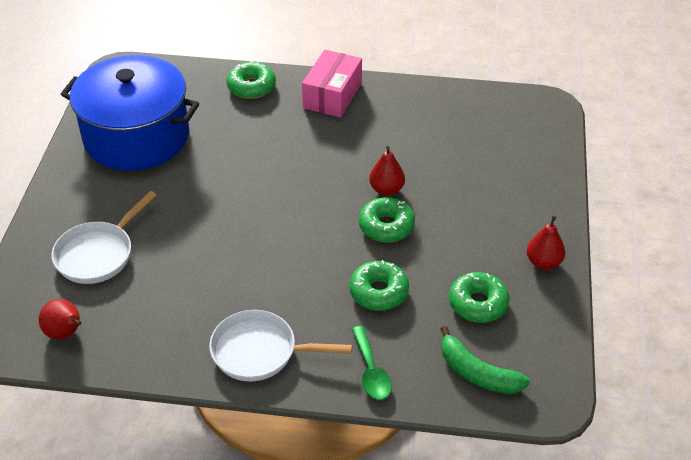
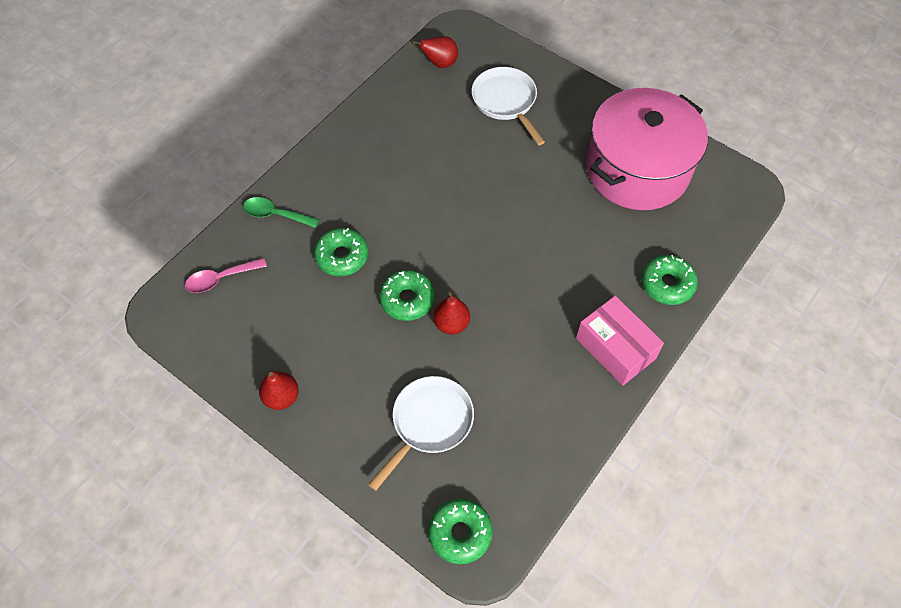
camera: 120 degrees right, 15 degrees up
(136, 137) = (637, 169): blue pot -> pink pot
(260, 351) = (343, 158): white pan -> white pan (429, 423)
(477, 373) = (220, 279): green banana -> pink spoon
(478, 304) = (279, 318): green donut -> green donut (460, 533)

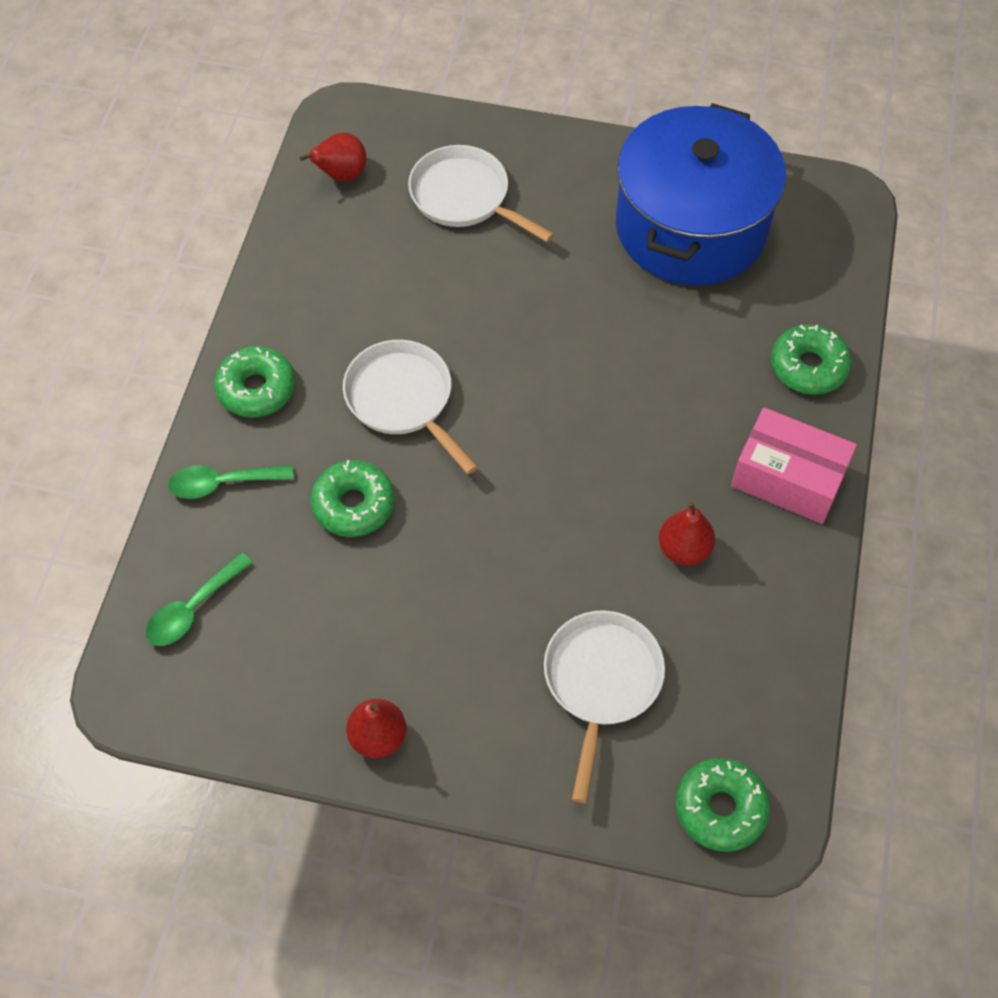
camera: 25 degrees left, 0 degrees up
(220, 279) = (193, 608): pink spoon -> green spoon
(404, 207) = (403, 400): none -> white pan
(407, 299) = (479, 527): green donut -> green donut (256, 389)
(451, 324) = (557, 535): red pear -> red pear (684, 549)
(637, 169) = (690, 227): pink pot -> blue pot

